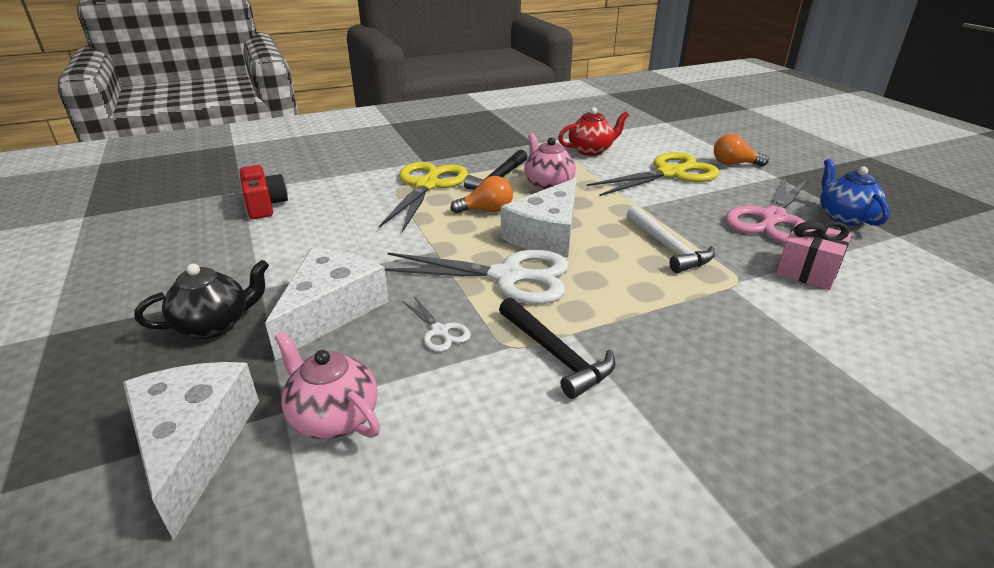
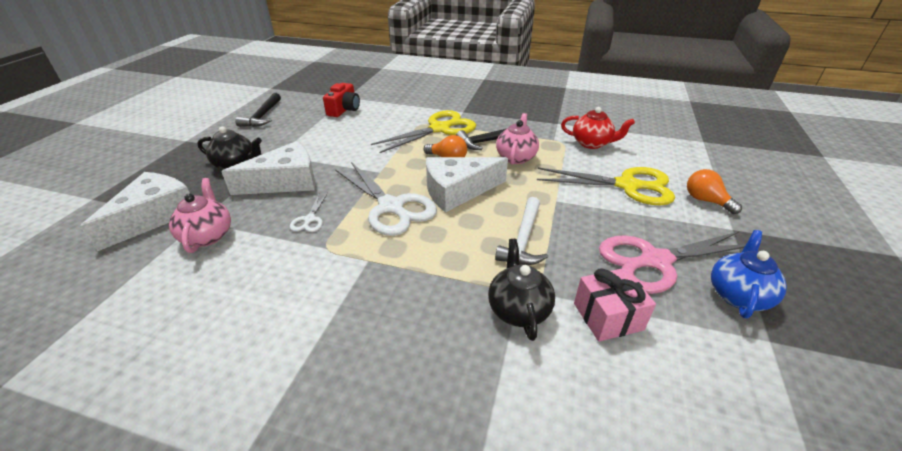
camera: 40 degrees right, 5 degrees up
(556, 354) = (339, 267): black hammer -> black hammer (263, 116)
(751, 299) = (518, 309): none -> black teapot

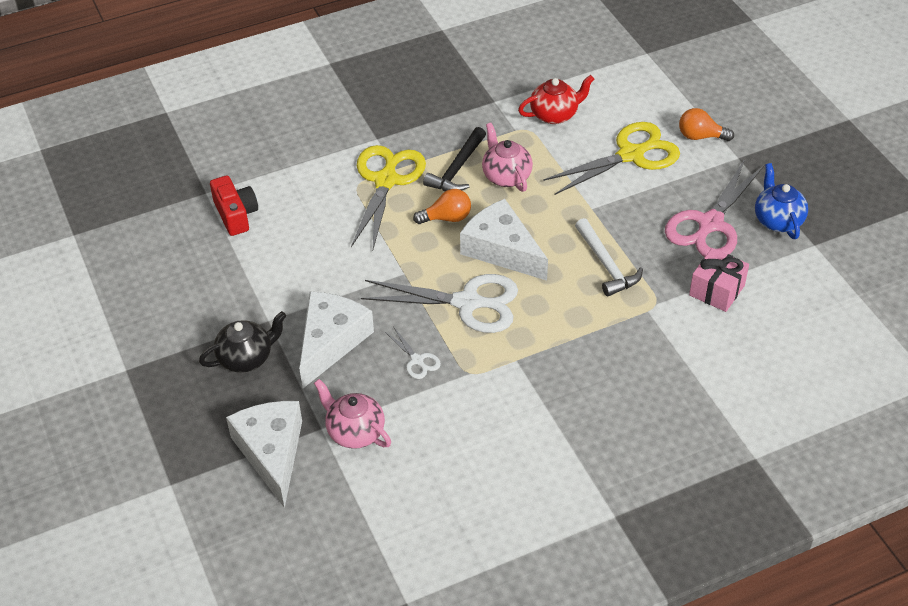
camera: 40 degrees left, 10 degrees up
(263, 116) = (152, 283): black hammer -> none
(457, 191) = (501, 250): white cheese -> white cheese turned 105 degrees clockwise
(518, 309) = (660, 323): black teapot -> none

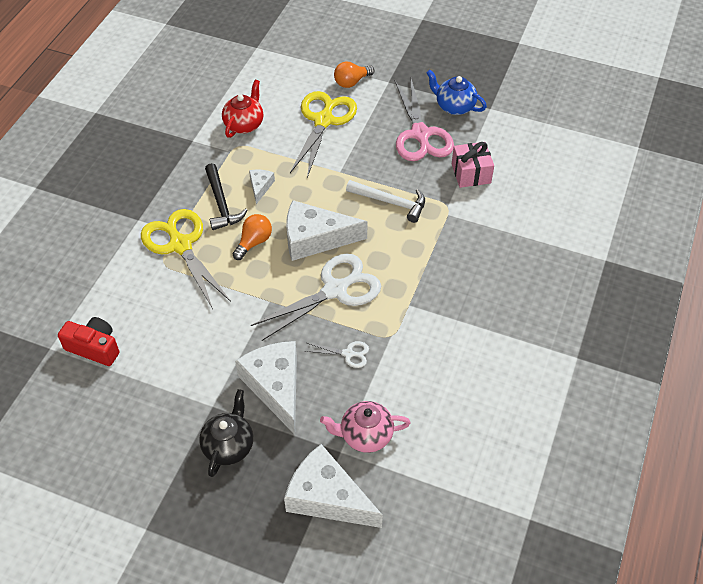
camera: 45 degrees left, 5 degrees up
(506, 176) = (260, 187): pink teapot -> white cheese

